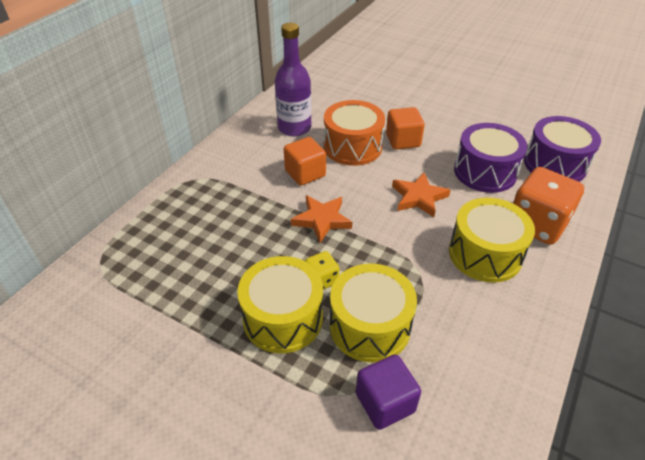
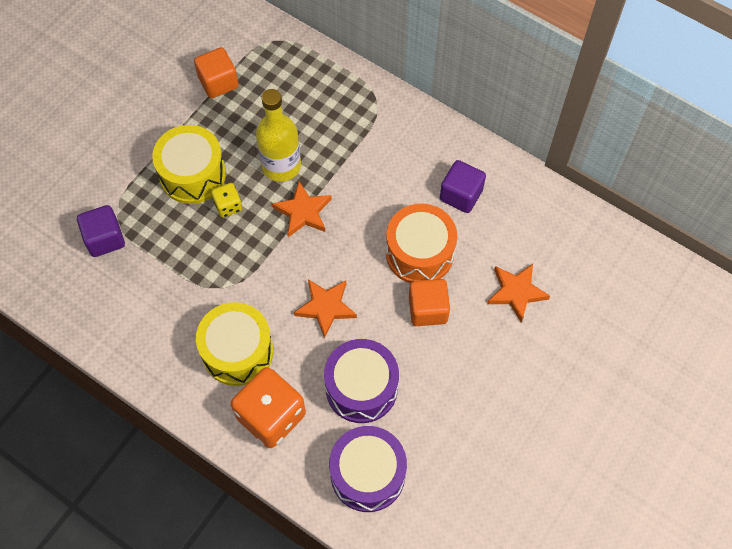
camera: 95 degrees right, 20 degrees up
(269, 241) = (281, 166): none -> yellow bottle
(294, 128) = (461, 195): purple bottle -> purple cube
(305, 173) = (376, 201): orange cube -> orange cube (218, 82)
(370, 326) = (173, 238): yellow drum -> none
(376, 101) = (516, 292): none -> orange star

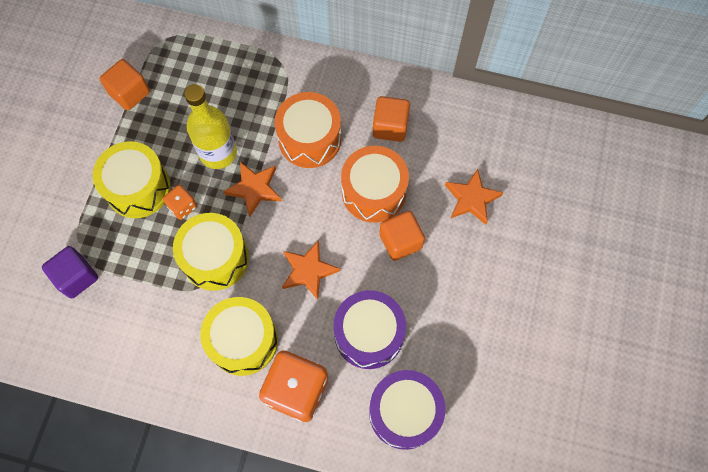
camera: 20 degrees left, 5 degrees up
(228, 206) = (182, 206): yellow dice -> orange dice
(241, 265) = (215, 258): none -> yellow drum
(375, 181) = (309, 139): none -> orange drum
(461, 195) = (390, 127): purple cube -> orange cube

